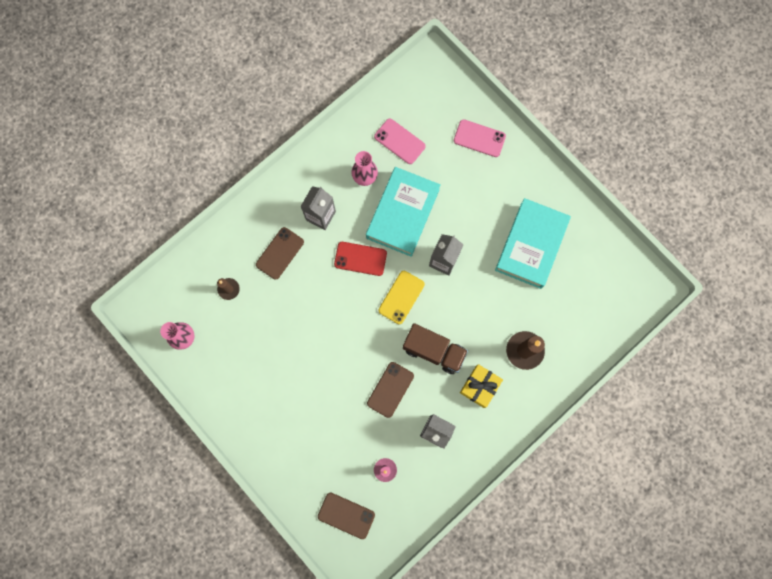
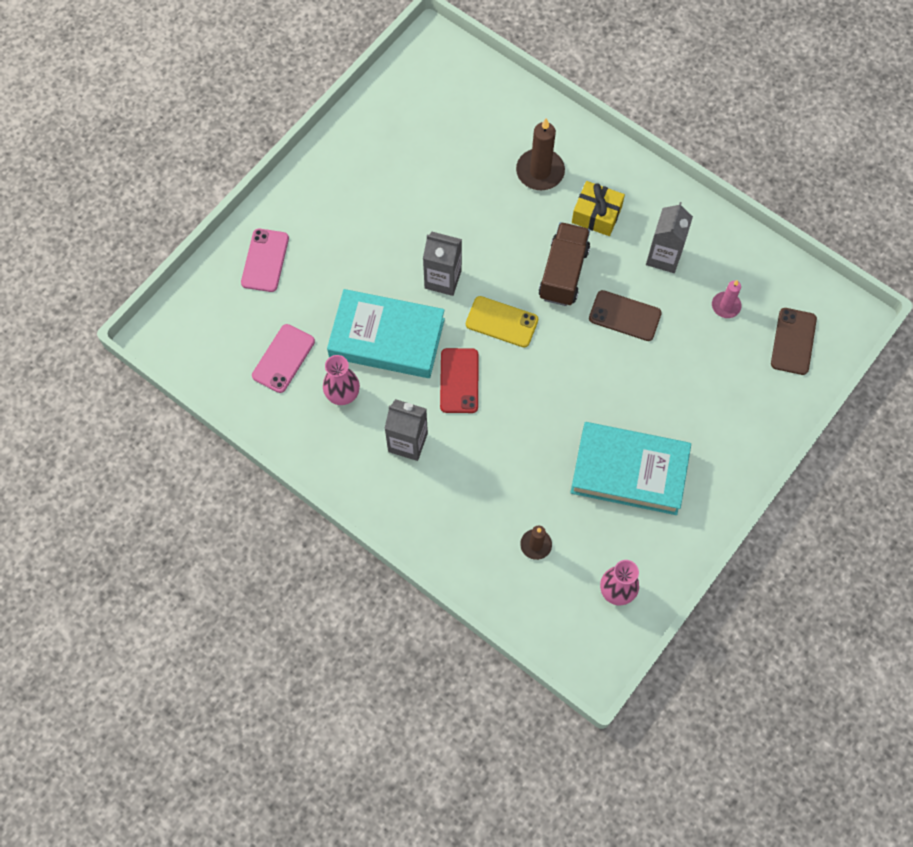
camera: 100 degrees left, 10 degrees down
(279, 253) = (471, 486): brown phone -> none
(531, 245) = (403, 181): turquoise book -> turquoise book (629, 471)

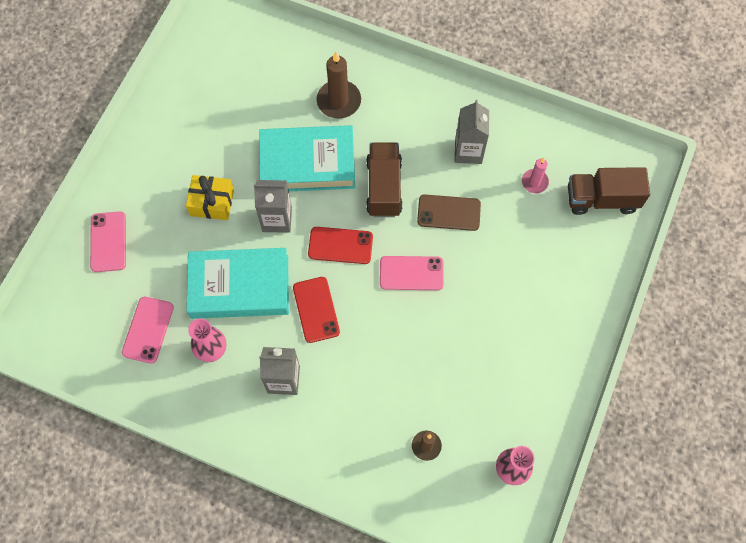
camera: 15 degrees left, 0 degrees up
(501, 322) = (340, 245): yellow phone -> red phone
(568, 368) = (411, 273): none -> pink phone
(596, 215) = (399, 128): yellow gift -> yellow gift (212, 202)
(629, 471) = (491, 354): turquoise book -> turquoise book (307, 163)
(793, 341) = (601, 199): brown phone -> brown truck

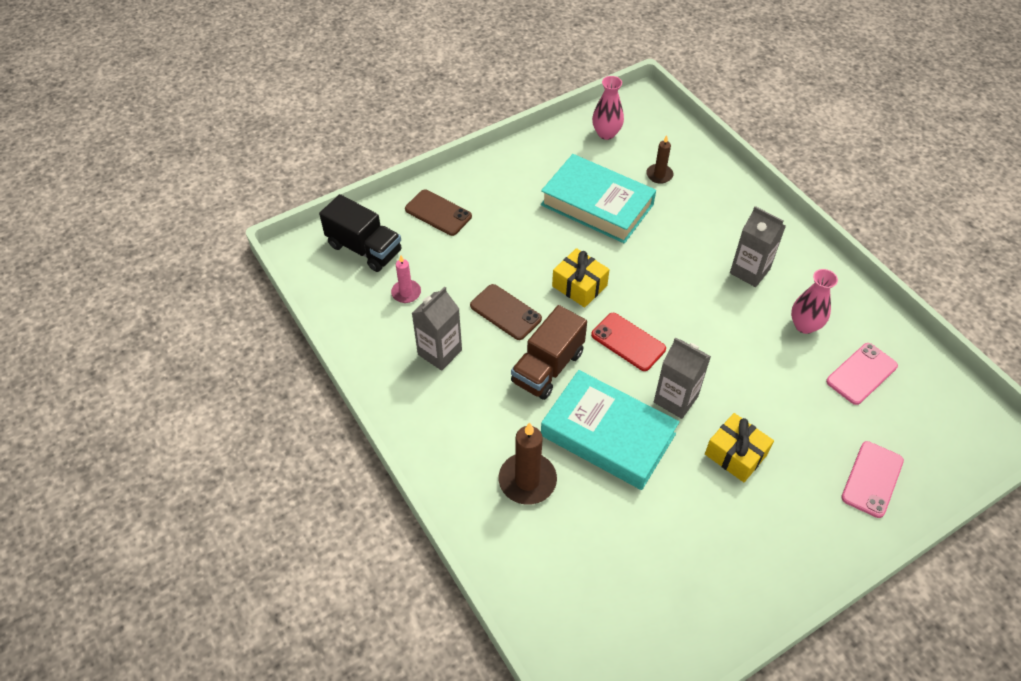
camera: 145 degrees left, 15 degrees down
(239, 286) = (749, 361): turquoise book -> turquoise book (597, 204)
(316, 309) = (687, 305): red phone -> none
(411, 273) = (579, 286): pink phone -> yellow gift
(578, 271) = (438, 213): none -> brown phone
(601, 199) = (364, 248): brown truck -> black truck

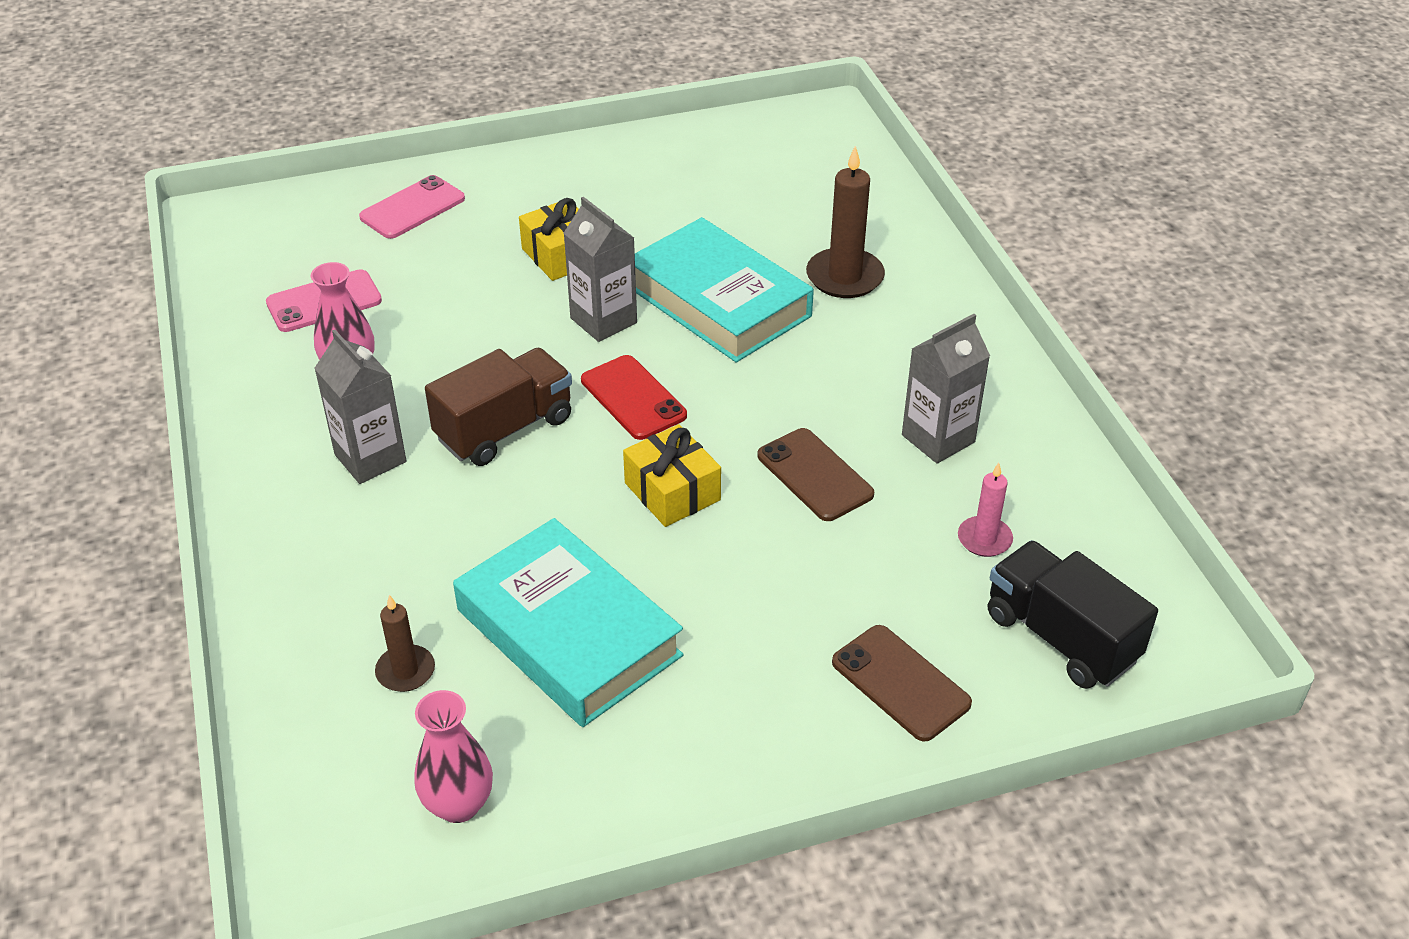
camera: 165 degrees left, 10 degrees down
(548, 367) = (772, 388): brown truck -> brown truck (504, 429)

